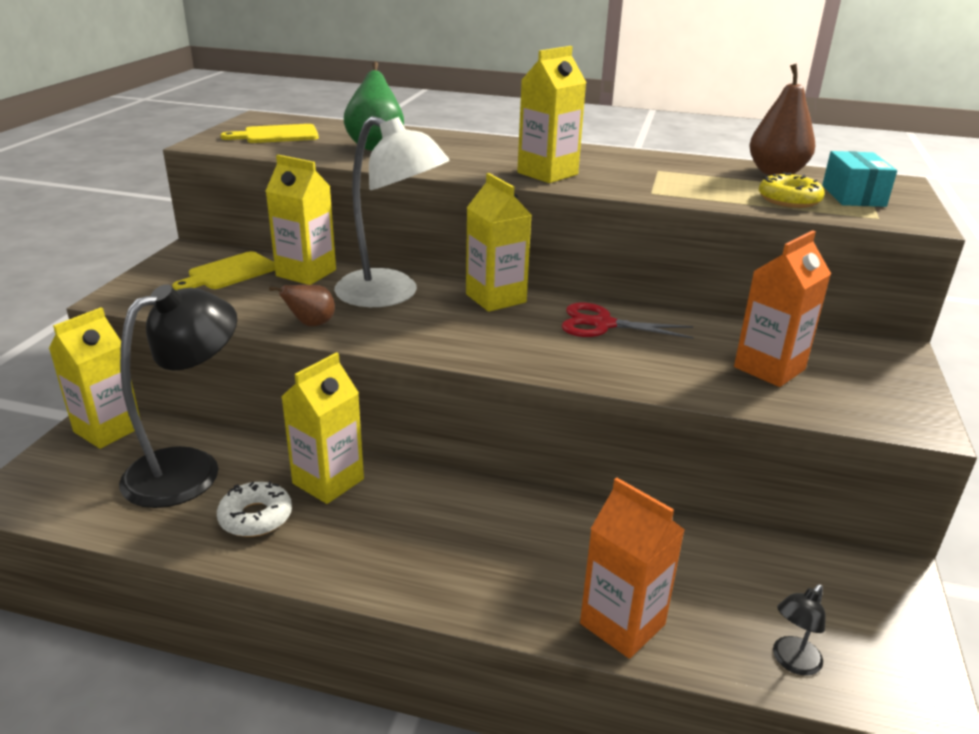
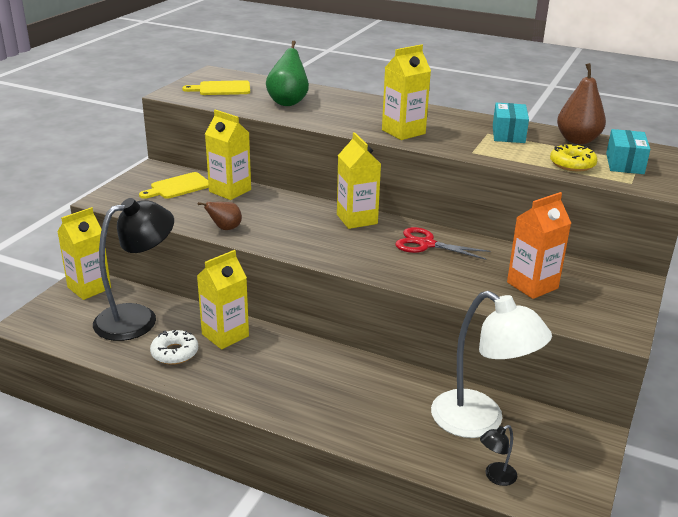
camera: 10 degrees right, 0 degrees up
(391, 294) = (284, 211): white lamp -> white lamp (480, 421)
(622, 624) = (392, 442): orange carton -> none
(685, 170) = (508, 134): none -> turquoise box

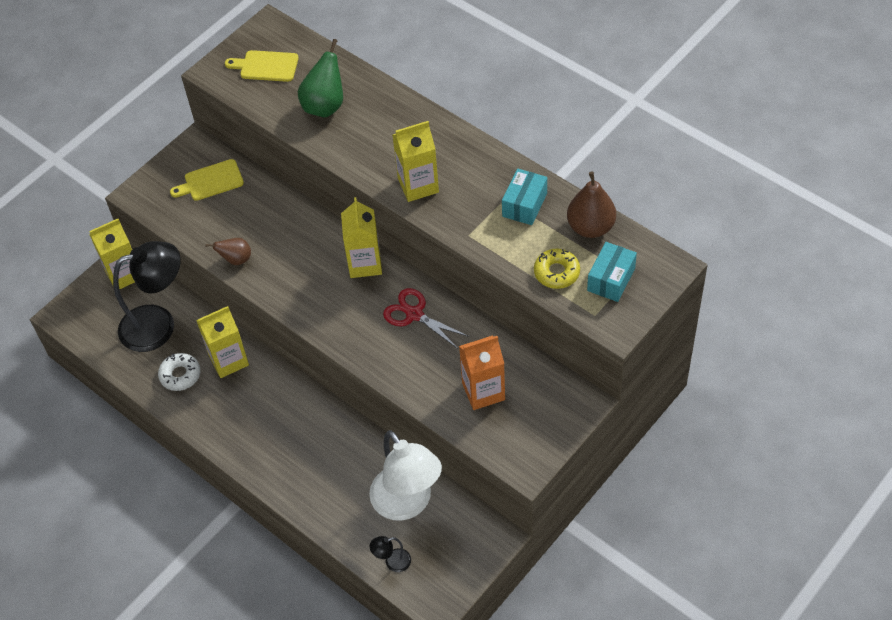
camera: 20 degrees right, 25 degrees up
(230, 191) = (258, 196): yellow carton -> none

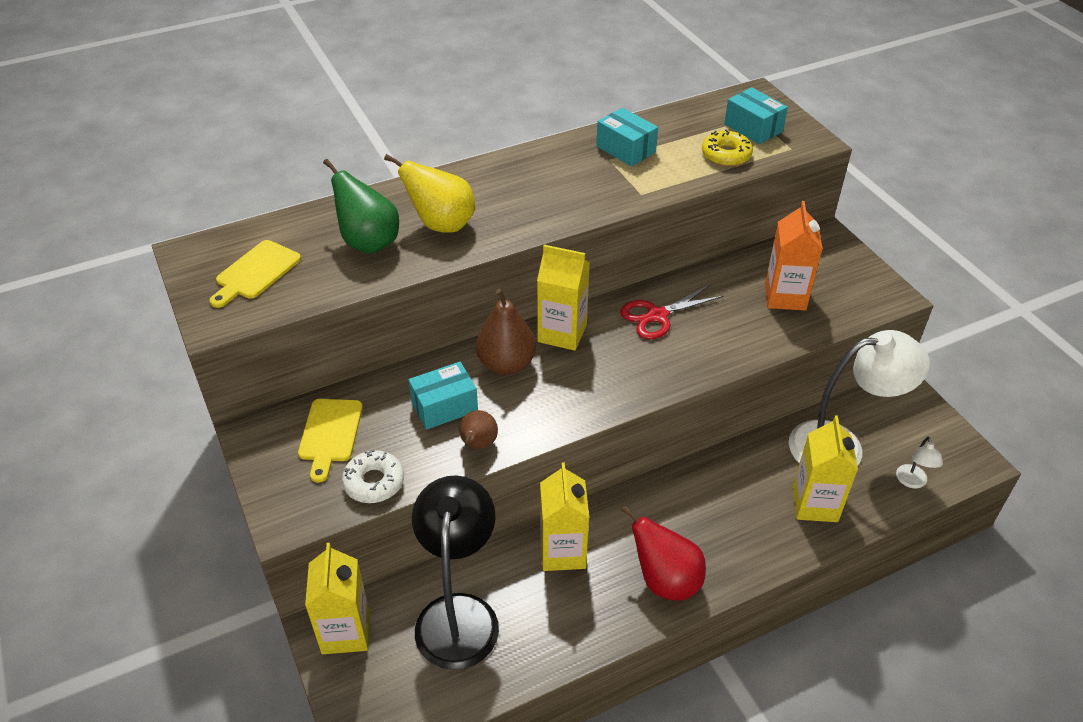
camera: 70 degrees left, 10 degrees down
(180, 375) = (556, 612): white donut -> white donut (374, 482)
(230, 426) = (665, 580): none -> red pear
(261, 228) = (444, 406): none -> turquoise box
(365, 135) = (441, 224): none -> yellow pear
(392, 562) = (912, 482): black lamp -> white lamp
(418, 185) = (547, 208): yellow carton -> yellow carton (815, 504)
(590, 227) = (681, 121): brown pear -> brown pear (506, 364)

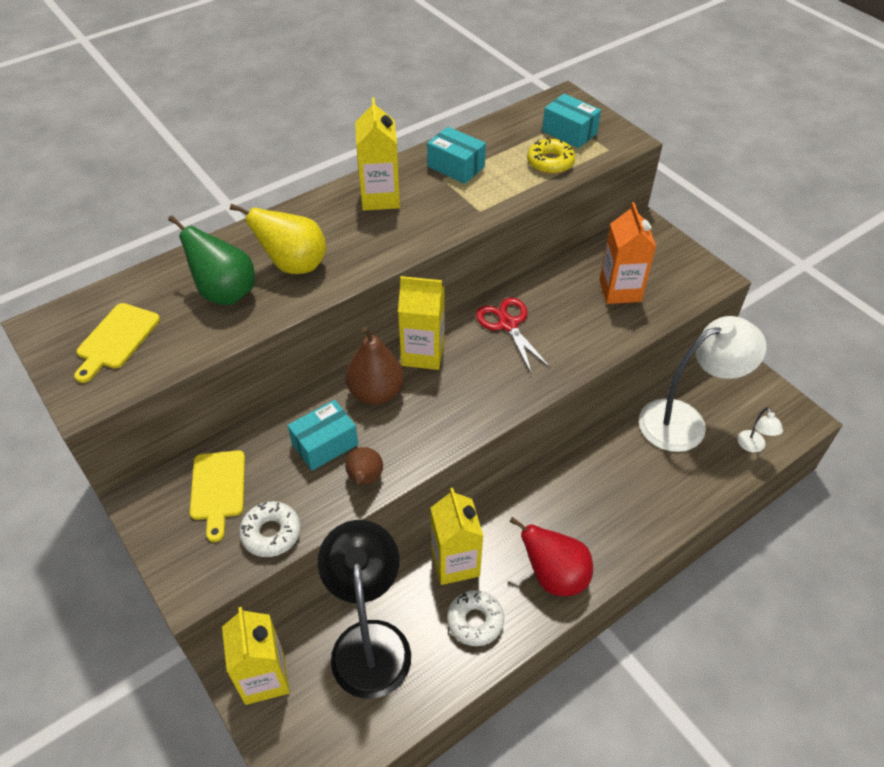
camera: 10 degrees left, 5 degrees up
(572, 612) = (475, 621): none -> white donut
(657, 316) = (508, 324): red scissors -> red scissors turned 105 degrees clockwise
(815, 504) = (673, 480): yellow carton -> yellow carton (380, 198)

